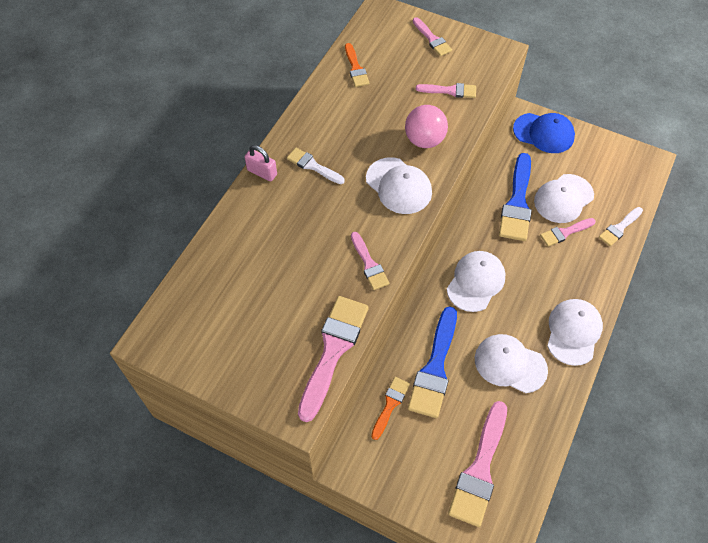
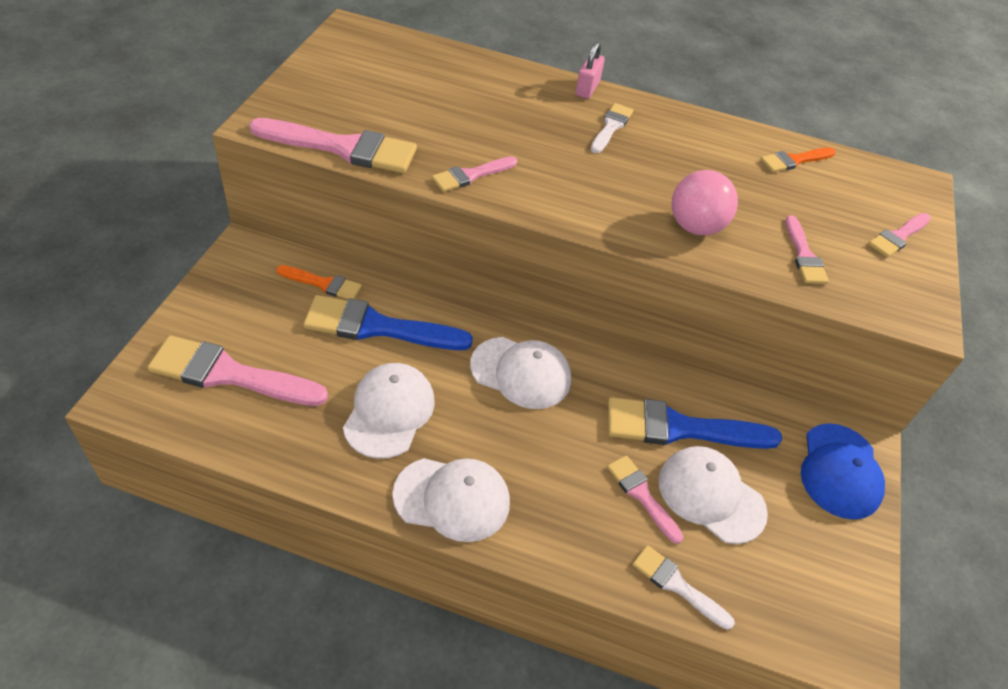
camera: 75 degrees right, 10 degrees down
(399, 186) = (604, 201): white cap -> none

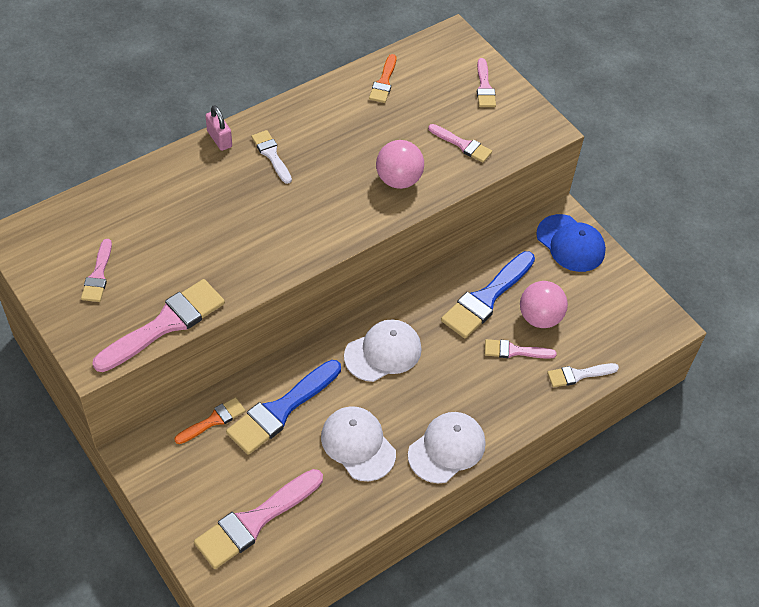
camera: 50 degrees left, 5 degrees up
(471, 175) = (256, 267): pink brush -> pink brush (98, 275)
(711, 496) = (540, 317): white cap -> pink ball

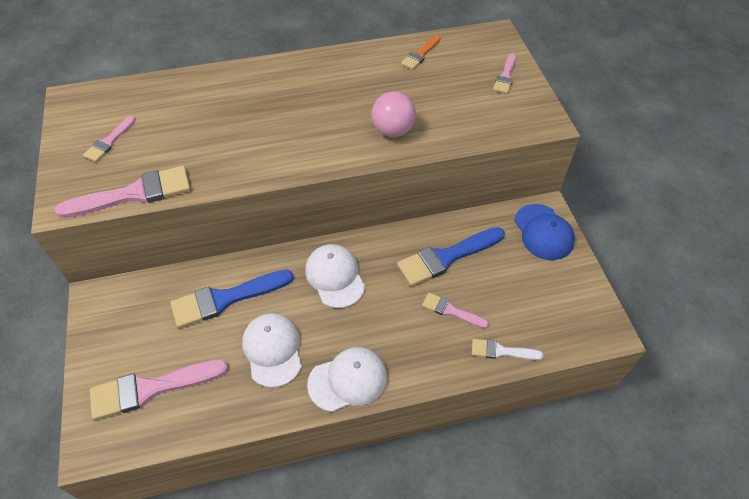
camera: 25 degrees right, 0 degrees up
(213, 420) = (168, 290): orange brush -> none
(219, 139) = (265, 66): pink padlock -> none
(271, 155) = (298, 86): white brush -> none
(383, 352) = (335, 277): white cap -> white cap turned 105 degrees counterclockwise
(462, 145) = (463, 116): pink brush -> none
(540, 317) = (487, 288): pink ball -> none

